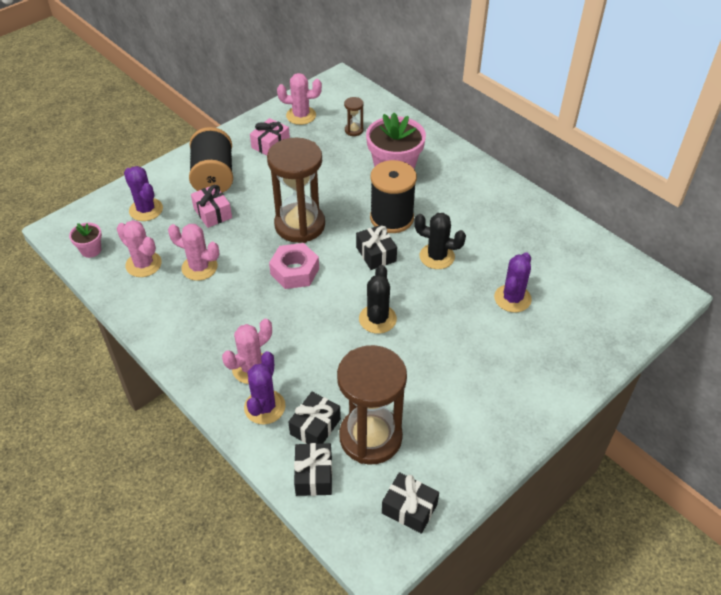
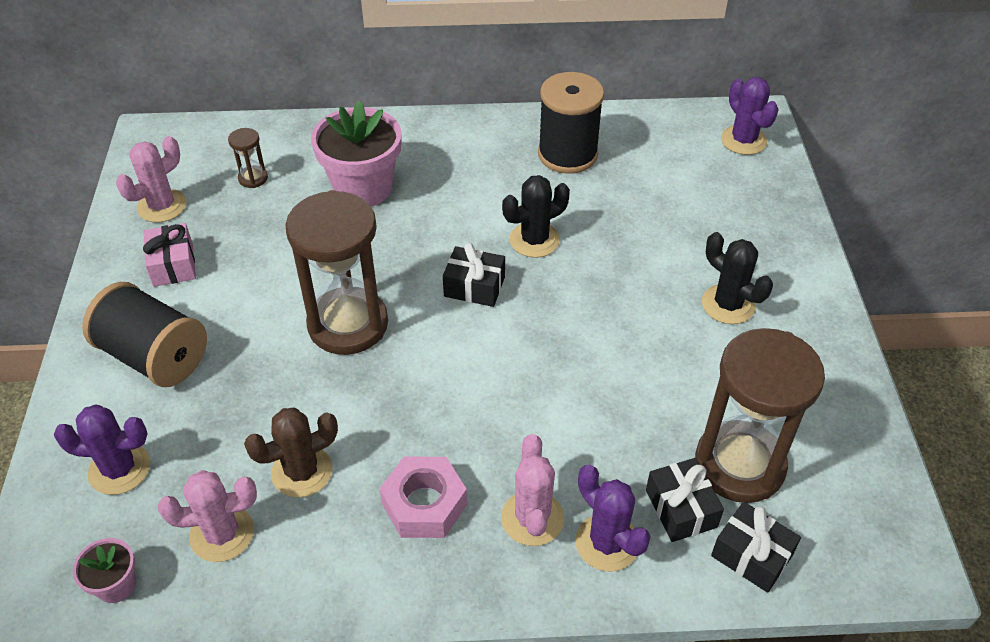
camera: 50 degrees left, 0 degrees up
(199, 267) = (302, 471): pink cactus -> brown cactus
(212, 213) = (220, 398): pink gift -> none
(295, 271) = (419, 377): pink nut -> pink nut (424, 504)
(377, 319) = (574, 348): black cactus -> black cactus (728, 304)
(391, 218) = (434, 238): black spool -> black spool (567, 154)
(409, 508) = (864, 492): black gift -> none
(512, 298) = (655, 223): purple cactus -> purple cactus (743, 140)

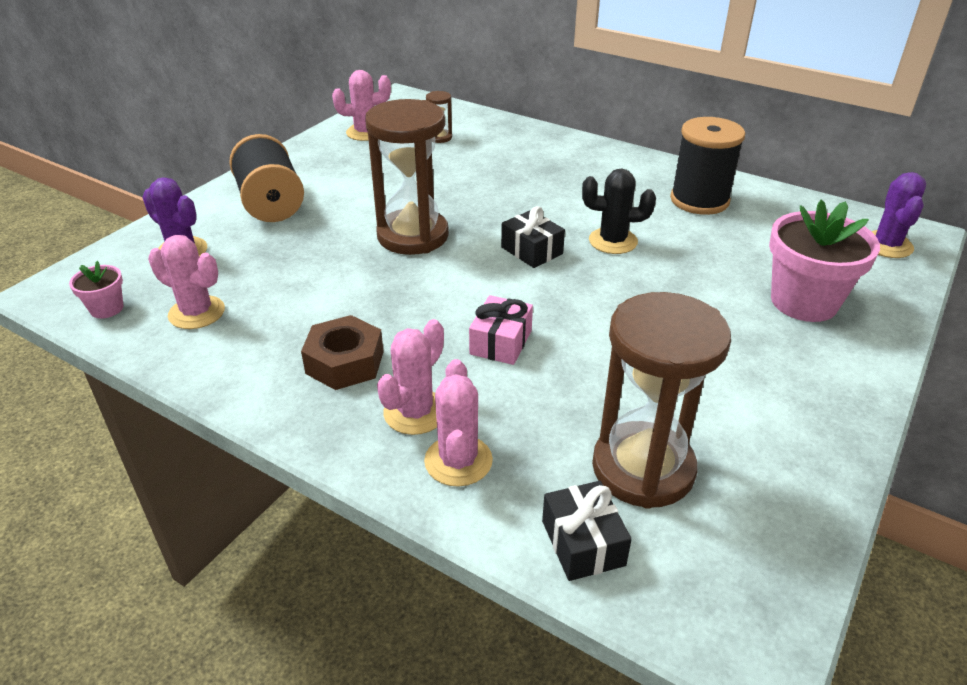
camera: 35 degrees right, 10 degrees down
(173, 265) = (337, 163): pink gift -> pink gift (501, 342)
(302, 471) = (285, 303): brown cactus -> none
(363, 188) = (510, 167): pink flower pot -> pink flower pot (804, 302)
(424, 504) = (345, 362): pink nut -> brown nut
(607, 543) = (458, 461): purple cactus -> pink cactus
(681, 509) = (551, 472): black gift -> none
(728, 304) = (752, 349): black cactus -> none

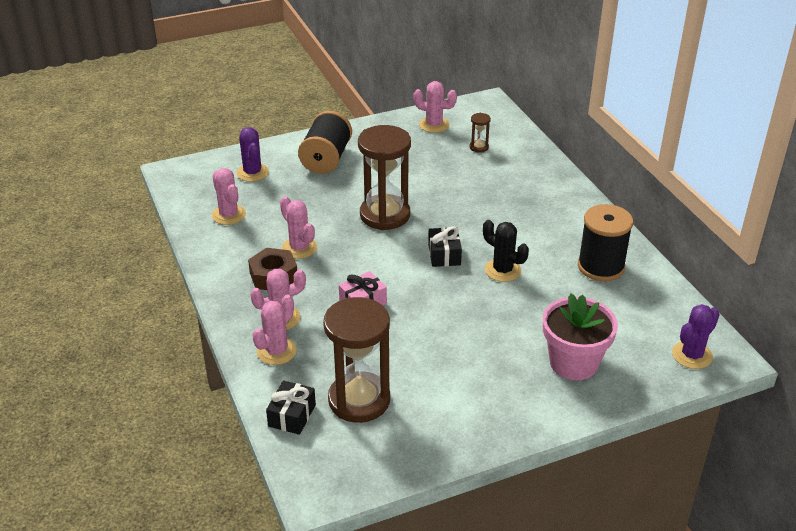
camera: 35 degrees right, 0 degrees up
(106, 308) = (190, 194): pink flower pot -> none
(344, 313) = (299, 248): none -> pink cactus

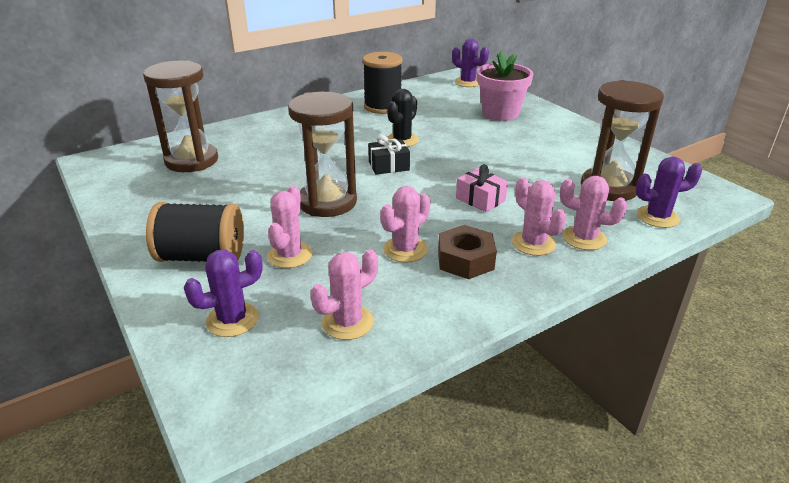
camera: 100 degrees left, 5 degrees down
(292, 415) = (657, 217): black gift -> purple cactus
(434, 125) = (134, 188): pink cactus -> pink cactus (290, 255)
(479, 147) = (192, 160): brown hourglass -> brown hourglass, size x2.40

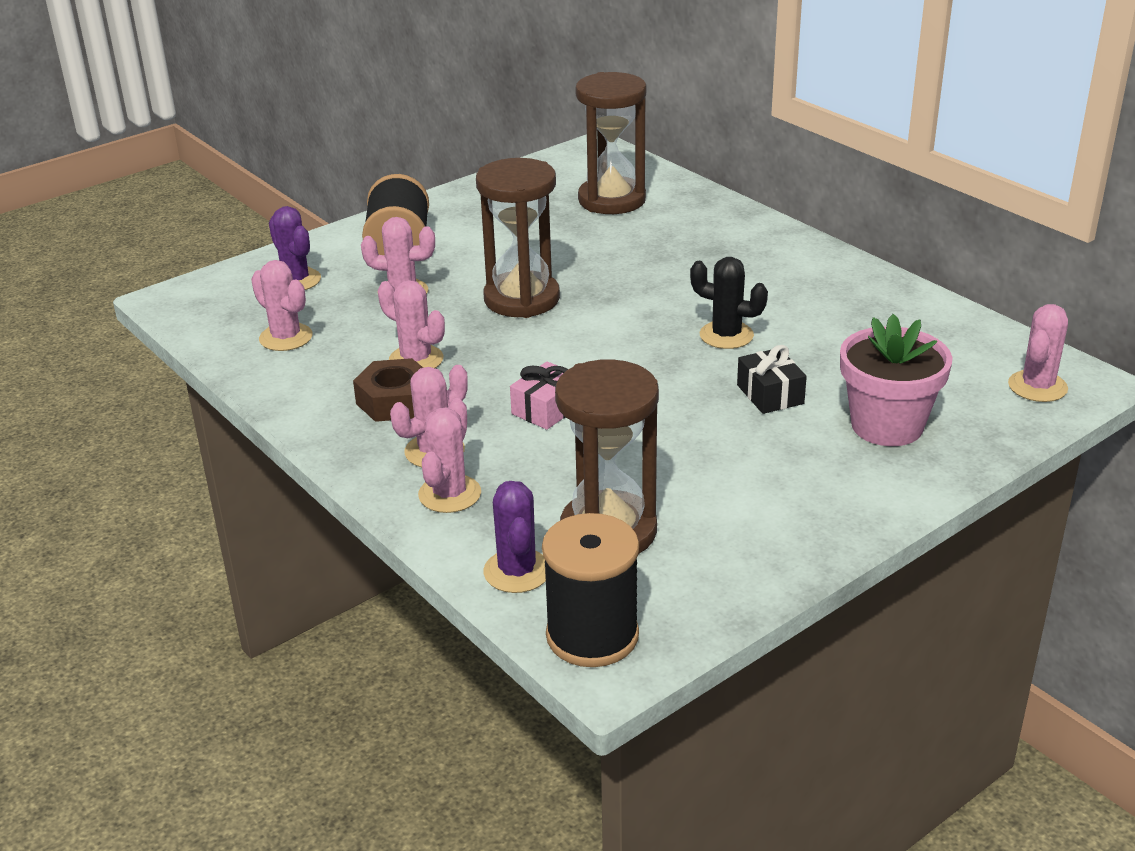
camera: 85 degrees right, 0 degrees up
(383, 107) = (857, 308): black spool -> black spool (592, 636)
(389, 166) = (633, 331): black gift -> black gift (770, 394)
(468, 82) = (1037, 387): purple cactus -> pink cactus

